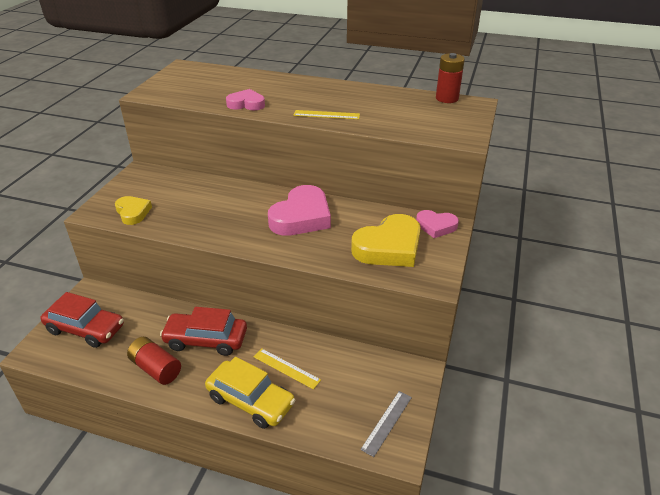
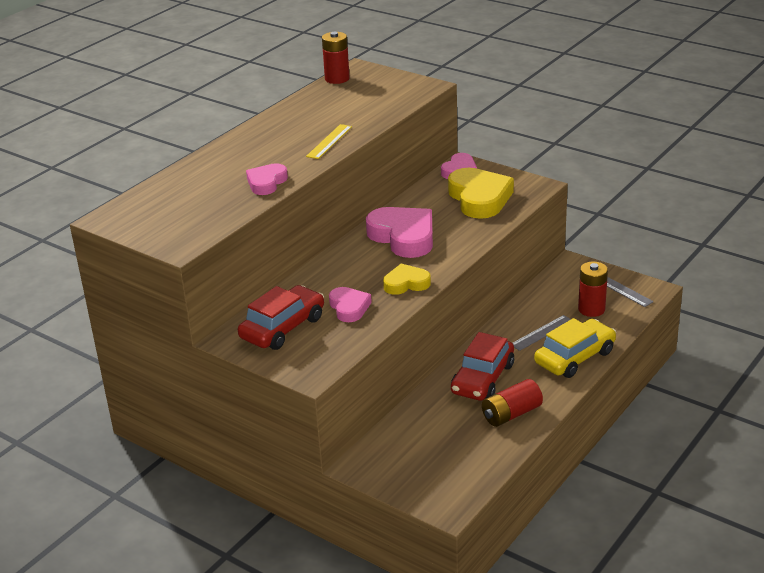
camera: 70 degrees left, 5 degrees down
(85, 329) = (426, 466): red car -> red car (283, 328)
(133, 212) = (330, 344): yellow heart -> yellow heart (406, 283)
(185, 211) = (349, 307): none -> pink heart
(286, 368) = (541, 332): yellow ruler -> grey ruler
(339, 401) = (591, 309): none -> red battery

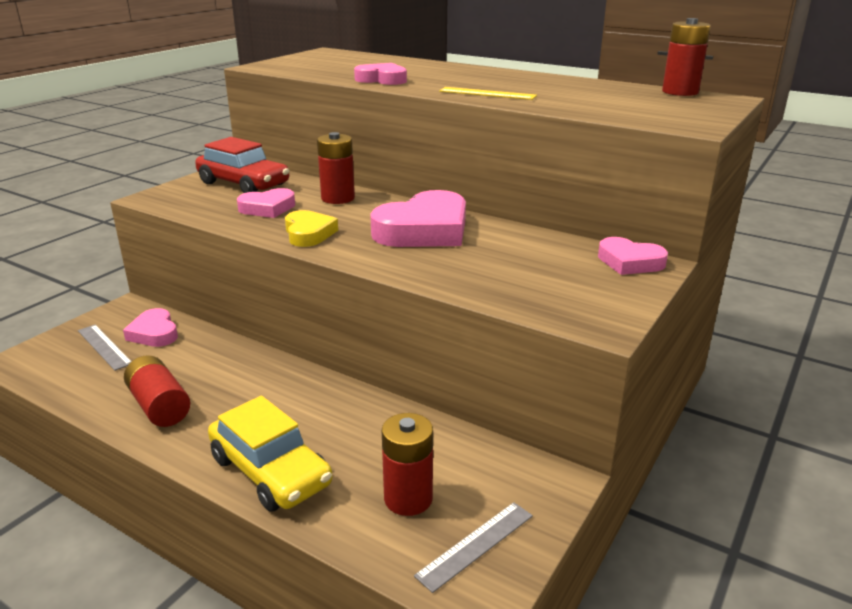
camera: 85 degrees right, 5 degrees down
(330, 276) = (338, 198): none -> red battery
(406, 438) = (154, 333): none -> pink heart
(479, 198) = (542, 276): yellow heart -> none
(483, 379) = (246, 384): red car -> none
(541, 332) = (345, 438): grey ruler -> grey ruler (104, 347)

